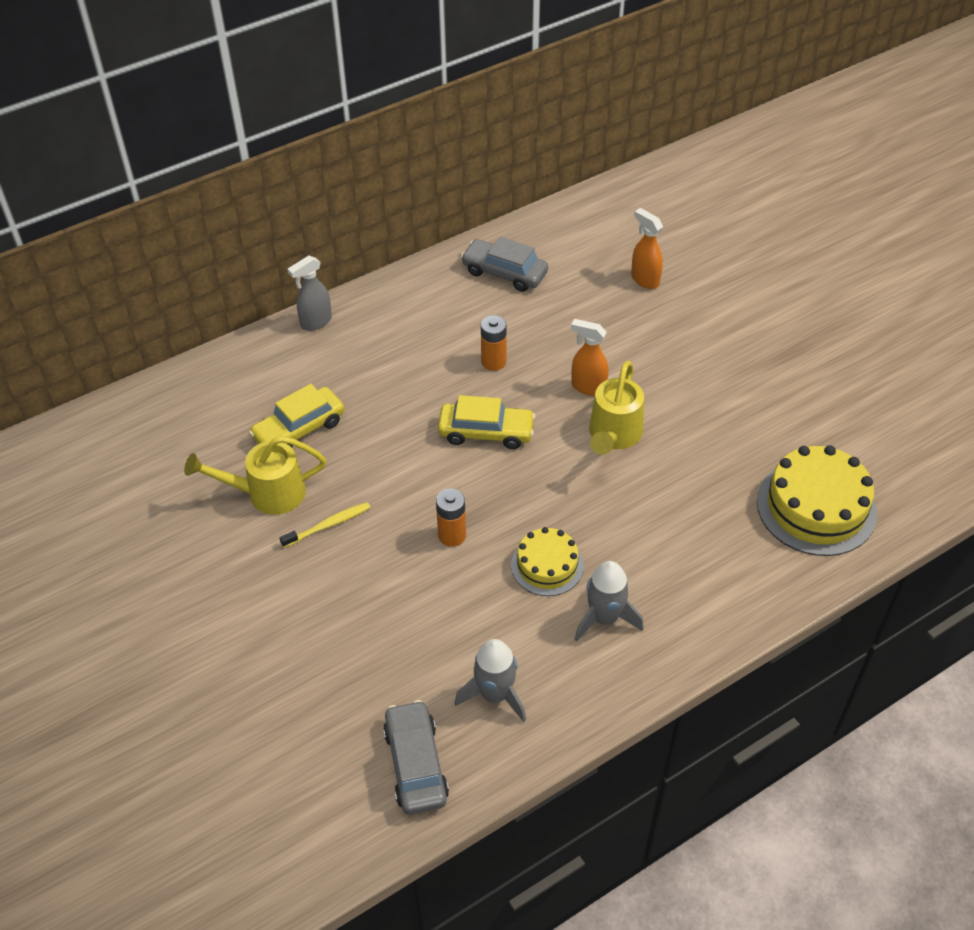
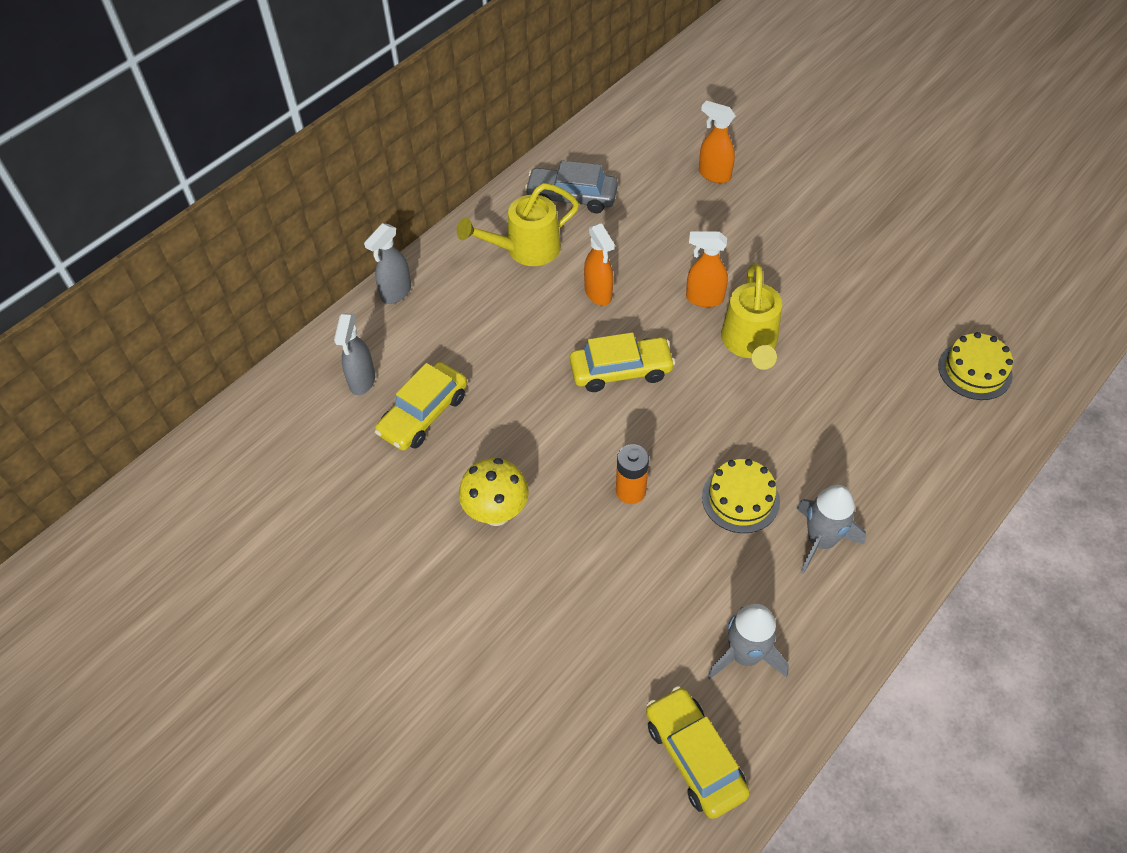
camera: 15 degrees left, 5 degrees up
(258, 389) = (362, 381): none -> grey spray bottle
(267, 493) = (417, 494): yellow watering can -> yellow watering can (525, 249)
(328, 525) = (496, 513): yellow toothbrush -> yellow mushroom
(416, 764) = (694, 757): grey car -> yellow car
(493, 362) = (598, 294): orange battery -> orange spray bottle
(816, 507) = (975, 370): yellow cake -> yellow cake, size x0.59

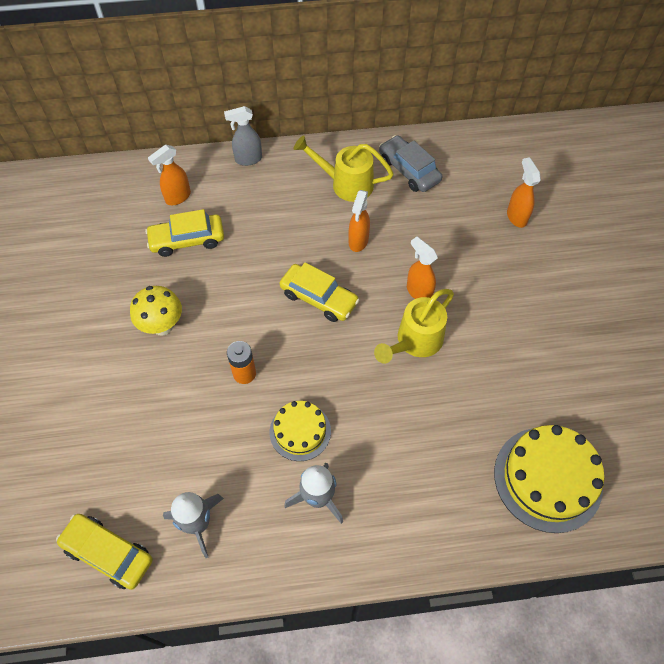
camera: 40 degrees right, 5 degrees up
(362, 381) = (177, 197): grey spray bottle -> orange spray bottle
(694, 757) = (108, 553): yellow car -> yellow car turned 75 degrees counterclockwise
(975, 370) = (547, 478): yellow cake -> yellow cake, size x1.68

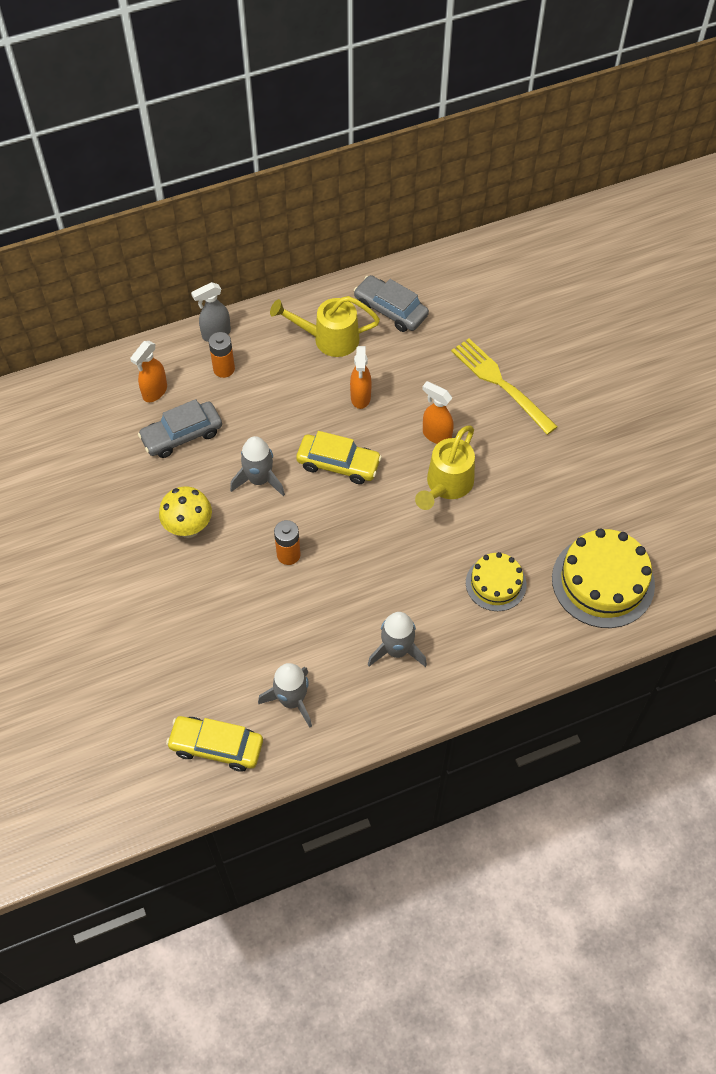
camera: 15 degrees left, 0 degrees up
(187, 240) = (182, 435): yellow car -> grey car
(241, 296) = (259, 480): none -> grey rocket
(244, 190) = (224, 369): none -> orange battery
(300, 431) = (361, 595): yellow cake -> yellow cake (496, 583)
(492, 257) = (500, 383): none -> yellow fork
(516, 217) = (513, 336): orange spray bottle -> none

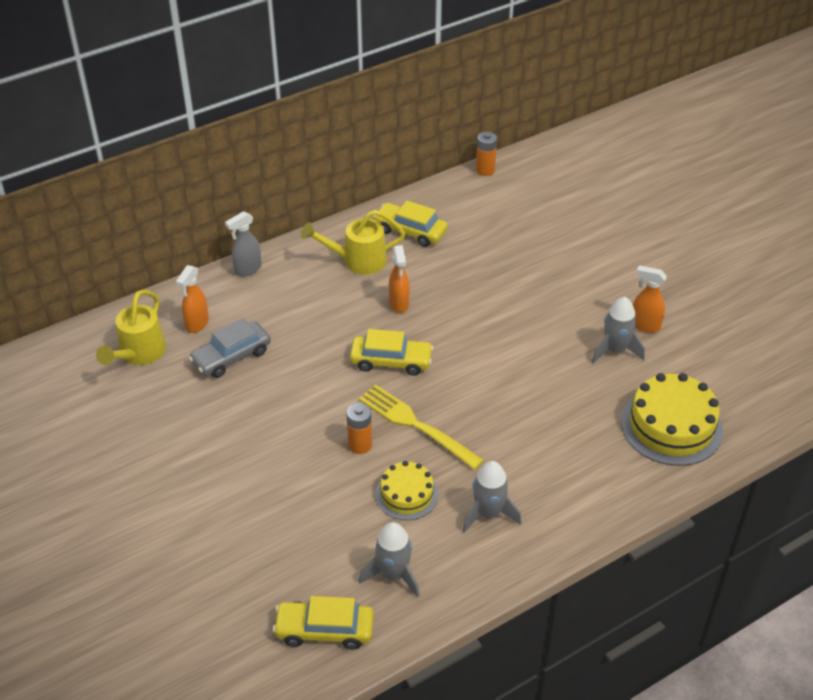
camera: 10 degrees left, 15 degrees down
(189, 528) = (254, 435): yellow mushroom -> none
(224, 369) = (261, 297): orange battery -> orange battery (485, 170)
(259, 480) = (316, 384): grey rocket -> grey rocket (615, 350)
(390, 310) = (410, 231): grey car -> yellow car
(436, 435) = (479, 325): orange spray bottle -> orange spray bottle (644, 325)
(446, 485) = (500, 365): yellow watering can -> yellow watering can (139, 354)
(496, 583) = (570, 442): yellow cake -> yellow cake (406, 494)
(500, 383) = (528, 276): yellow fork -> yellow fork (415, 425)

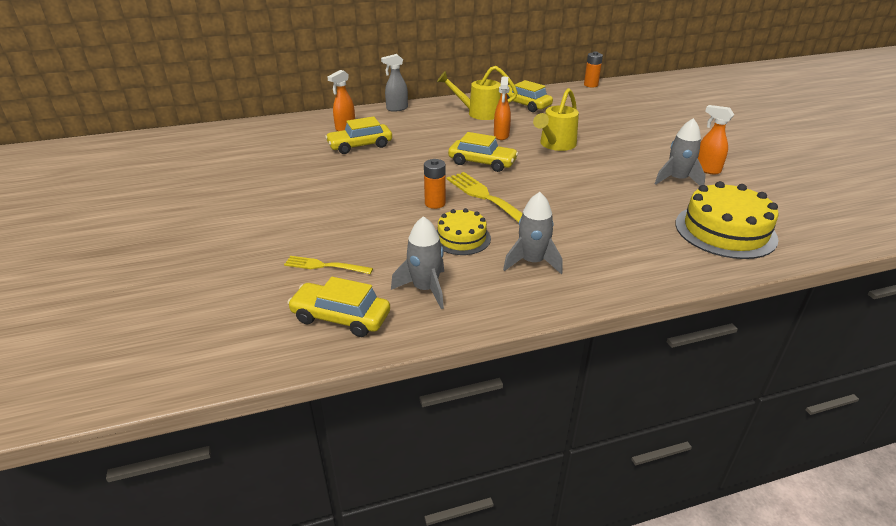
camera: 15 degrees right, 10 degrees down
(139, 354) = (294, 136): yellow watering can -> yellow watering can (555, 145)
(231, 357) = (360, 145): grey car -> yellow car
(278, 566) = (324, 266): none -> yellow fork

